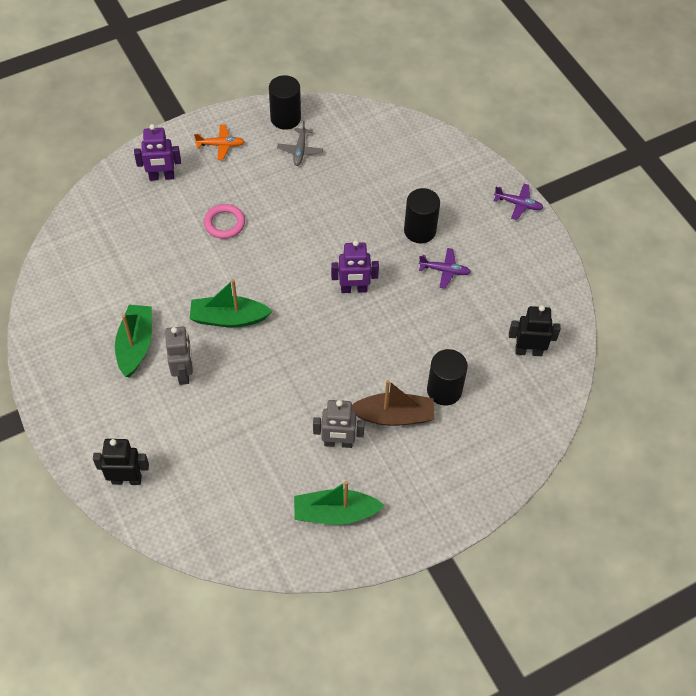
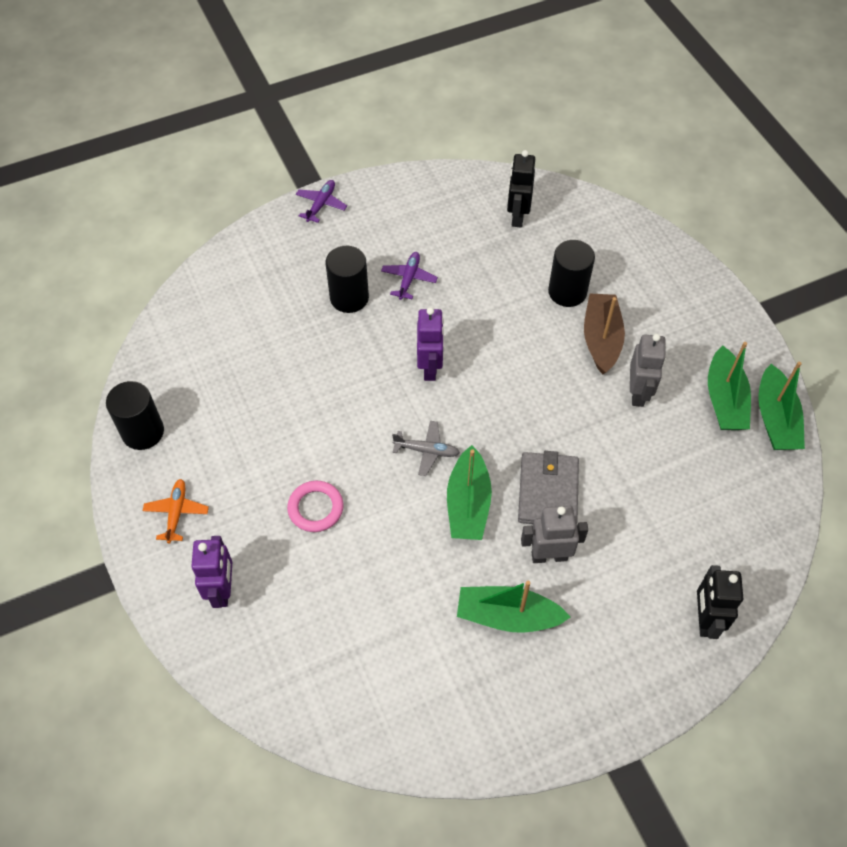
camera: 85 degrees left, 0 degrees up
(240, 372) = (548, 491): none -> grey wallet
(300, 150) = (203, 417): grey plane -> grey plane (426, 451)
(316, 555) = (775, 419): none -> green boat

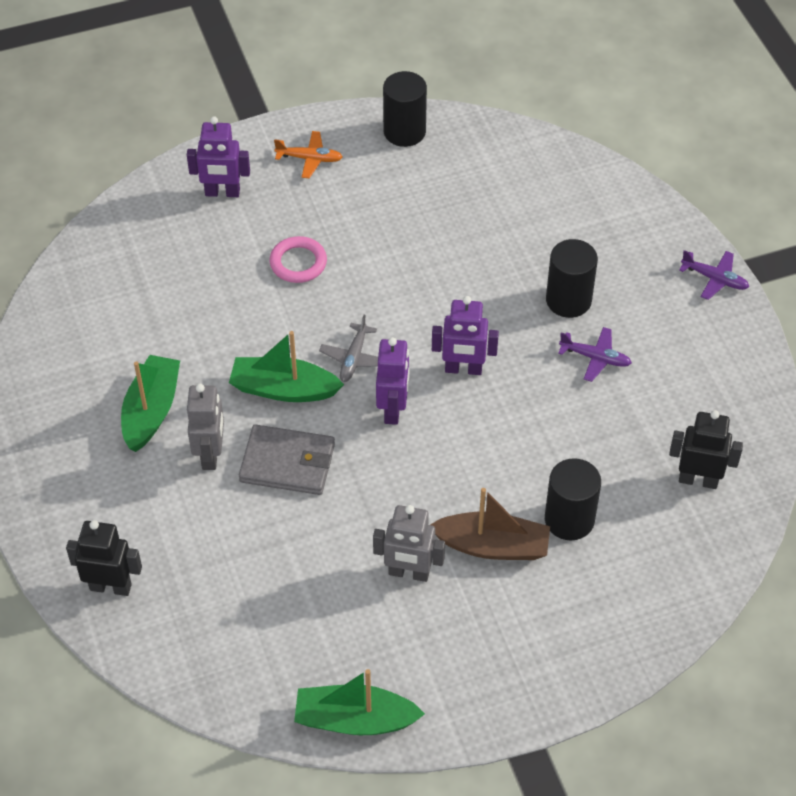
camera: 95 degrees right, 5 degrees down
(479, 416) = (393, 409): none -> purple robot
(724, 400) = (389, 667): green boat -> none

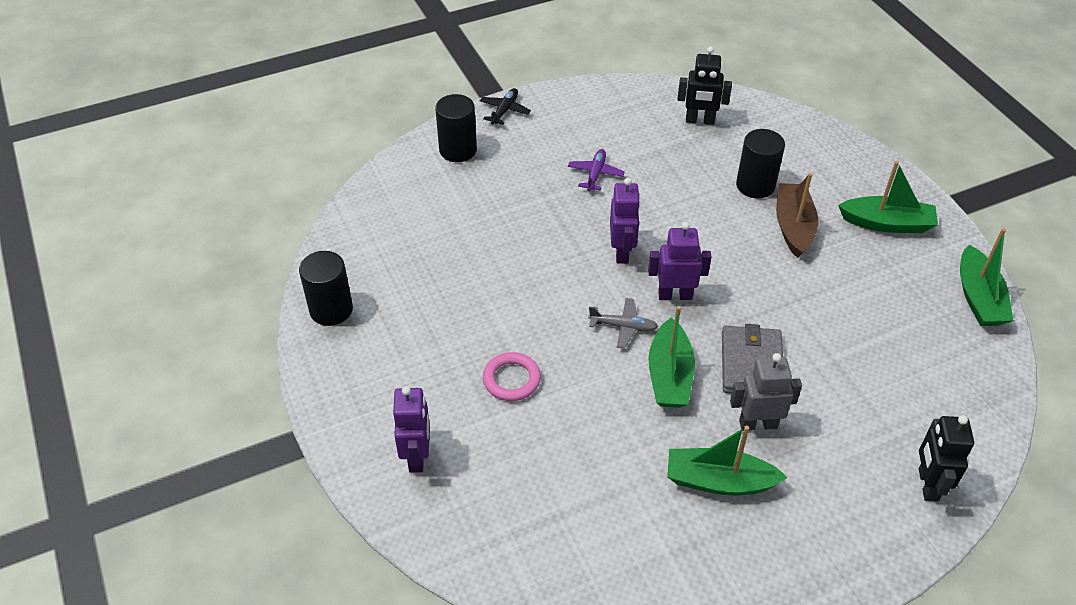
camera: 95 degrees left, 5 degrees down
(309, 159) = (367, 383): orange plane -> none
(409, 573) = (835, 274): grey robot -> none
(491, 652) = (887, 223): none -> green boat
(568, 300) = (536, 190): black cylinder -> black cylinder (458, 150)
(698, 480) = (699, 121): black robot -> black robot turned 90 degrees counterclockwise
(714, 279) = (505, 111): purple plane -> black plane

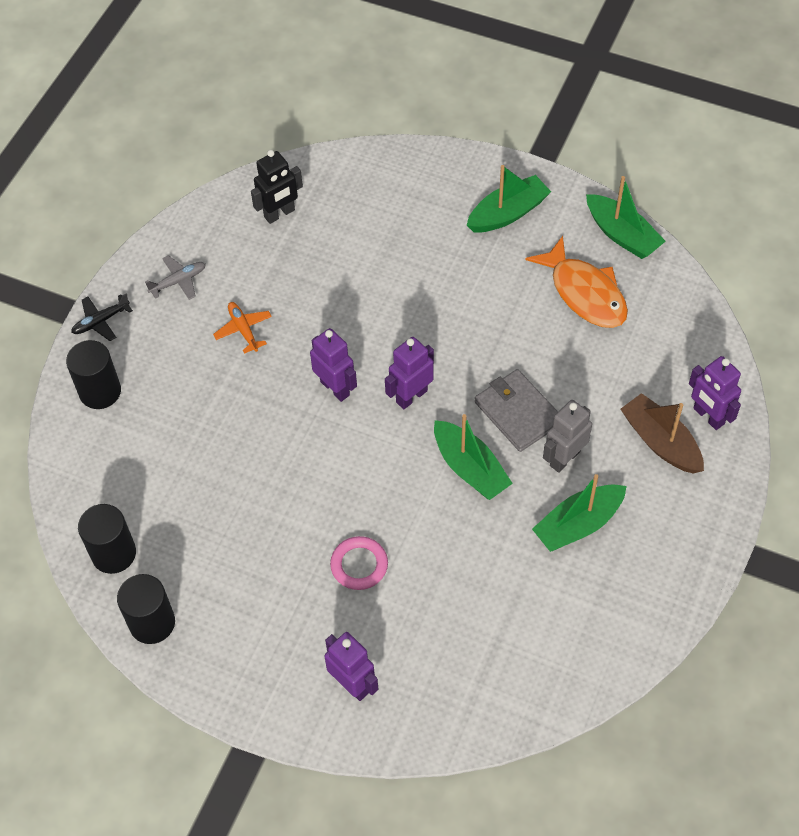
camera: 40 degrees left, 10 degrees up
(505, 111) = (101, 321): black plane -> black plane turned 105 degrees counterclockwise
(595, 174) = (243, 329): purple plane -> orange plane
(623, 327) = (399, 454): grey plane -> grey plane (178, 281)
(755, 185) = (381, 248): black cylinder -> black cylinder (113, 553)
(793, 227) = (443, 267): brown boat -> brown boat (660, 442)
(900, 318) = (585, 293): none -> orange fish
(927, 484) = (708, 416): black robot -> purple robot

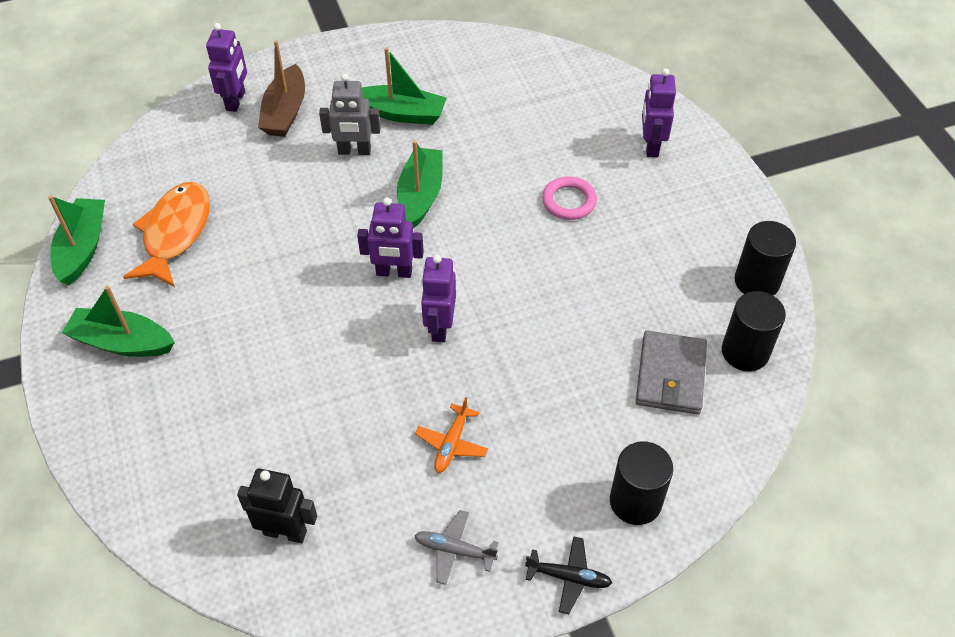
camera: 135 degrees left, 5 degrees down
(518, 412) = (340, 200): grey wallet -> grey wallet (670, 375)

